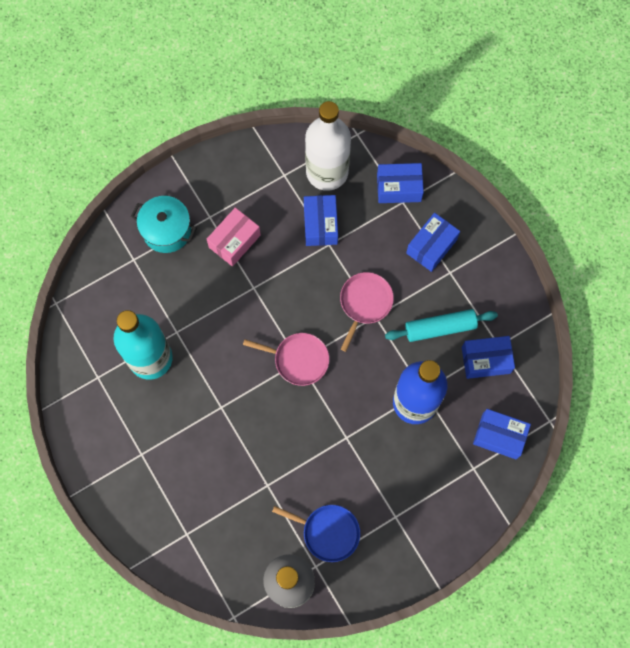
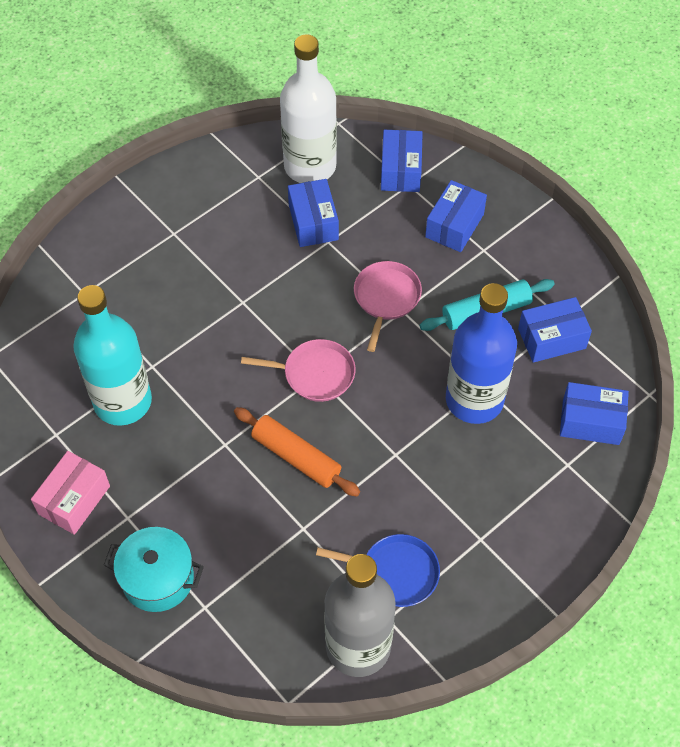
camera: 10 degrees left, 15 degrees down
(167, 230) = (122, 255): turquoise pot -> turquoise pot (158, 579)
(234, 241) = (209, 255): pink box -> pink box (74, 500)
(272, 427) = (296, 457): none -> orange rolling pin
(399, 188) = (400, 170): blue box -> blue box turned 75 degrees counterclockwise

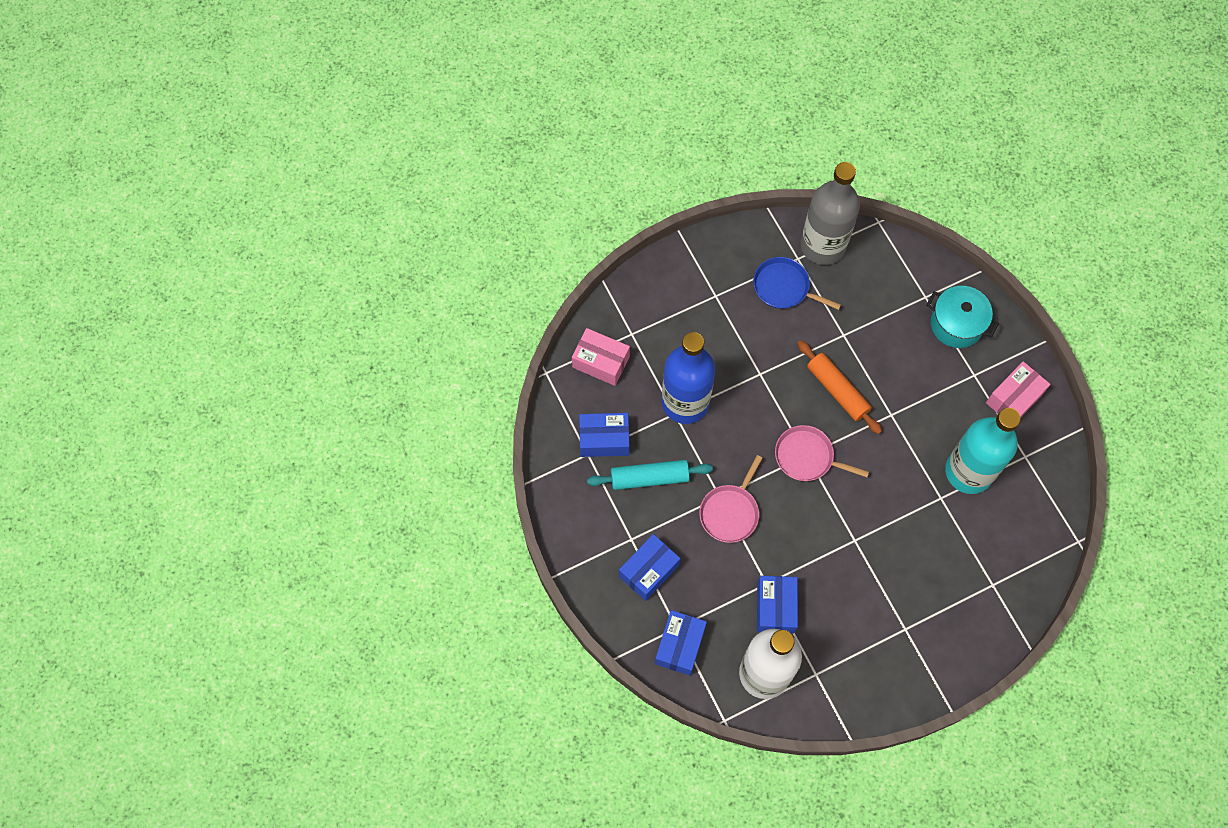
camera: 165 degrees left, 10 degrees up
(590, 422) = (601, 362): blue box -> pink box

